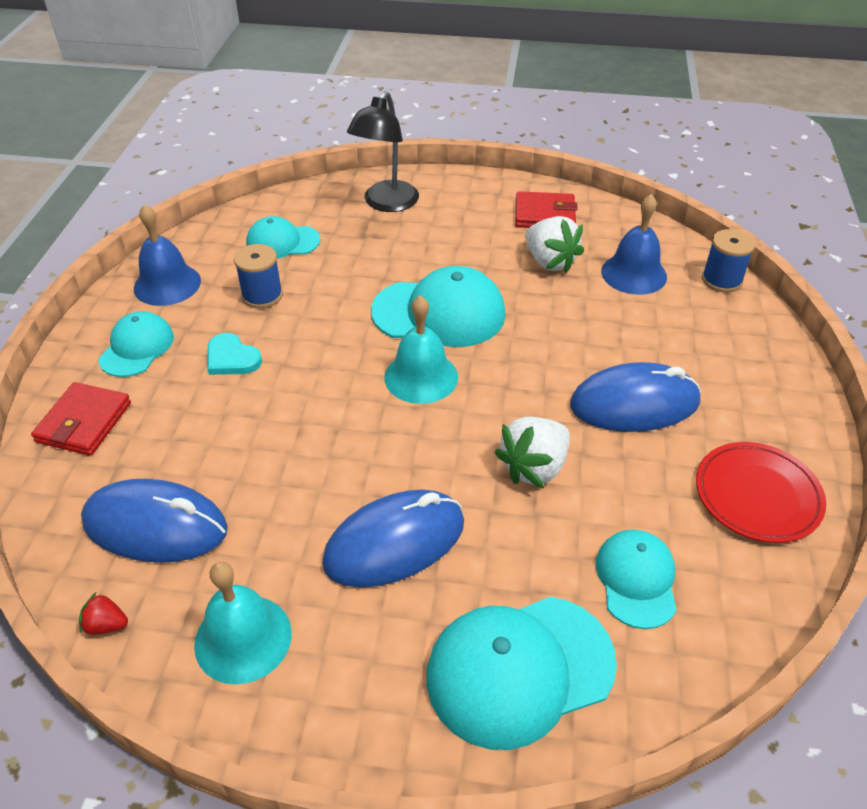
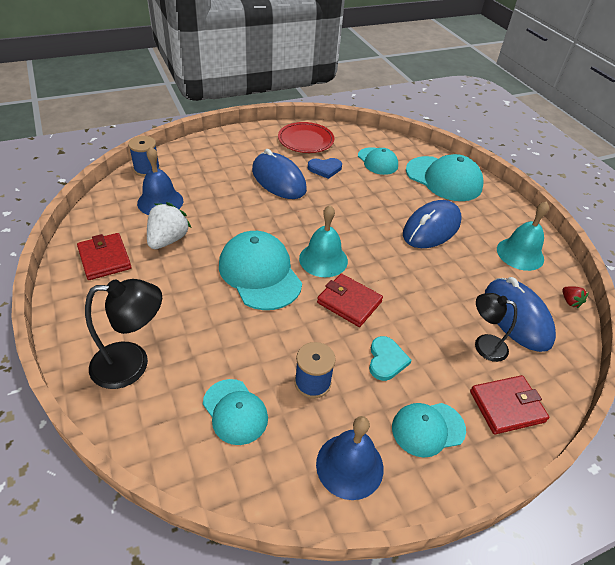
camera: 125 degrees left, 0 degrees up
(160, 456) = (483, 345): none -> black lamp
(332, 367) = (349, 302): none -> red wallet
(395, 543) = (431, 228): blue mouse -> blue mouse turned 75 degrees counterclockwise
(534, 467) = (348, 200): white strawberry -> none
(636, 579) = (377, 161): turquoise cap -> turquoise cap turned 90 degrees counterclockwise
(643, 479) = (325, 169): none -> blue heart

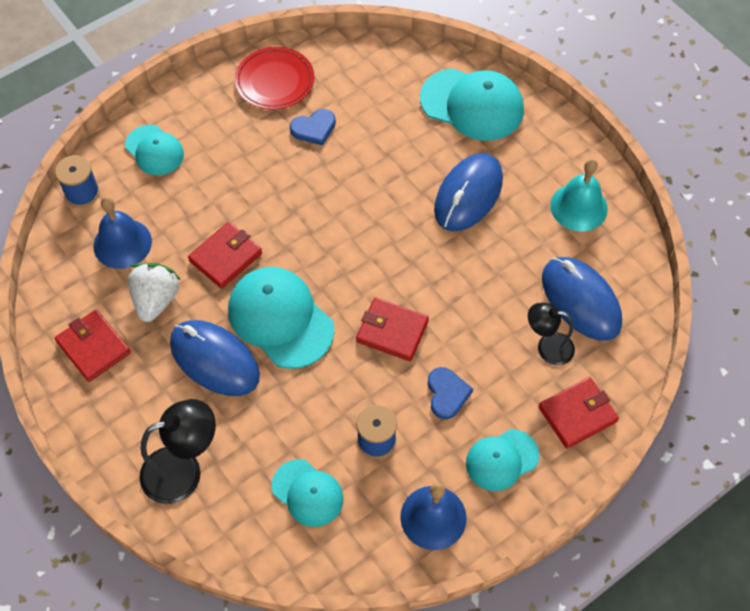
camera: 10 degrees left, 15 degrees up
(232, 225) = (226, 257): none -> red wallet
(278, 180) = (259, 165): blue mouse -> blue mouse (214, 360)
(323, 259) = (348, 279): turquoise bell -> none
(377, 161) = (380, 95): turquoise cap -> turquoise cap (154, 150)
(386, 360) = (447, 394): turquoise heart -> blue heart
(570, 301) = (639, 263): red strawberry -> none

